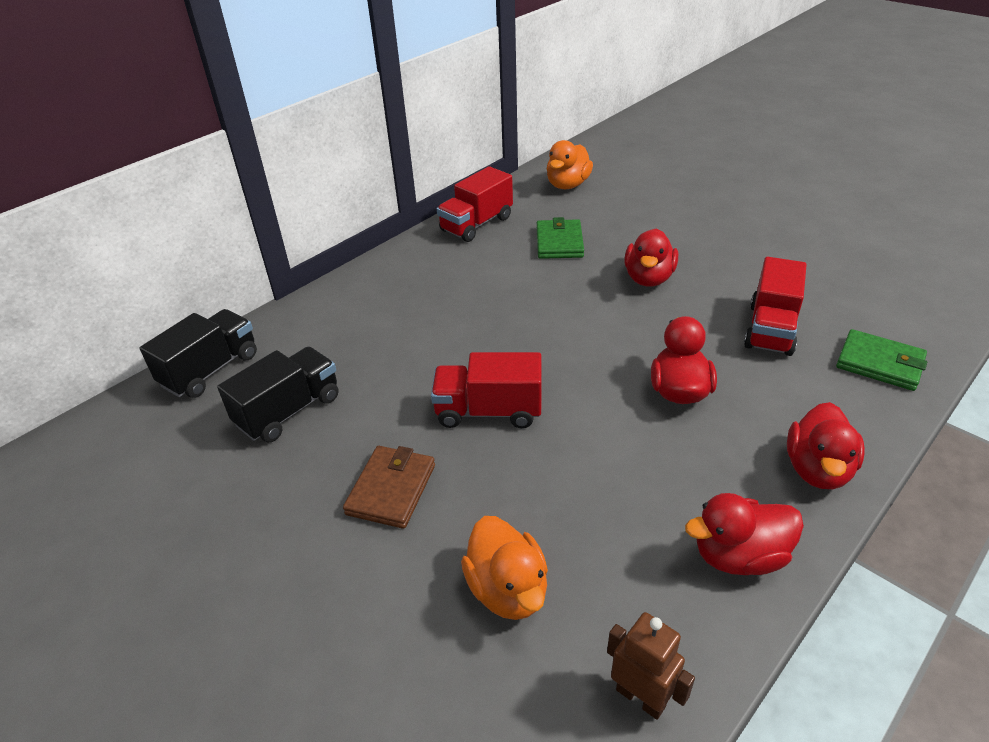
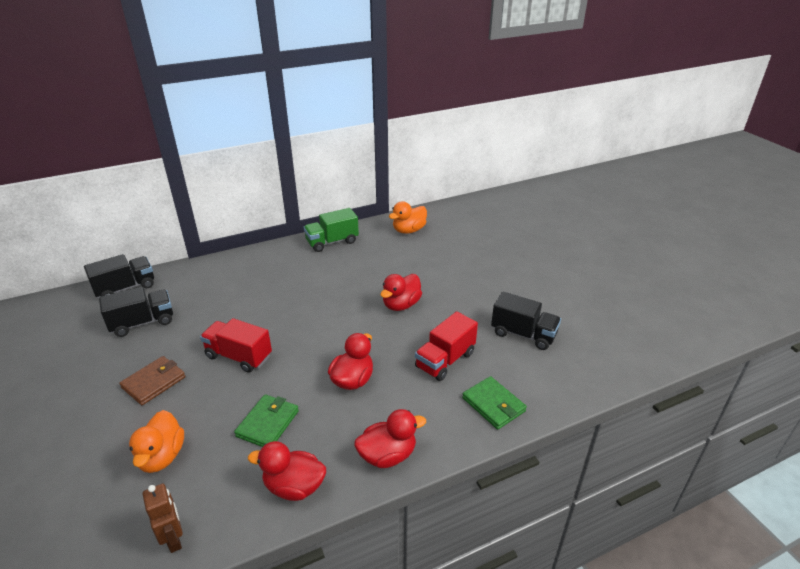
camera: 20 degrees right, 5 degrees down
(476, 224) = (332, 242): red truck -> green truck
(559, 242) = (369, 267): green wallet -> green wallet (268, 423)
(817, 469) = (387, 455): red duck -> red duck turned 150 degrees counterclockwise
(831, 271) = (523, 334): none -> black truck

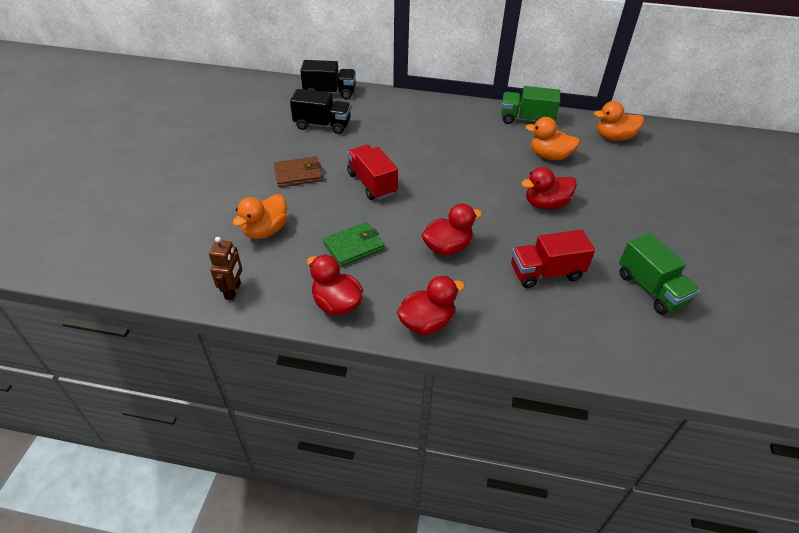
camera: 35 degrees right, 10 degrees up
(373, 265) = (549, 156): none -> orange duck
(387, 455) = (427, 322): red duck -> red duck turned 45 degrees counterclockwise
(493, 404) = (559, 335): green wallet -> none
(523, 334) = (651, 289): black truck -> green truck

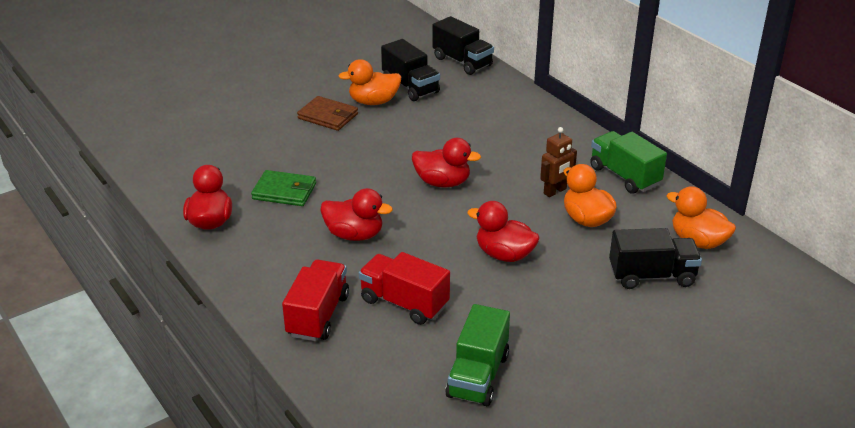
camera: 45 degrees right, 10 degrees down
(233, 291) = (160, 172): brown robot -> brown robot (555, 191)
(265, 230) = (240, 144): orange duck -> orange duck (373, 102)
(372, 183) = (374, 154): red truck -> red truck (318, 315)
(427, 322) = (250, 273): red duck -> red duck (442, 182)
(626, 170) = (651, 276): none -> black truck

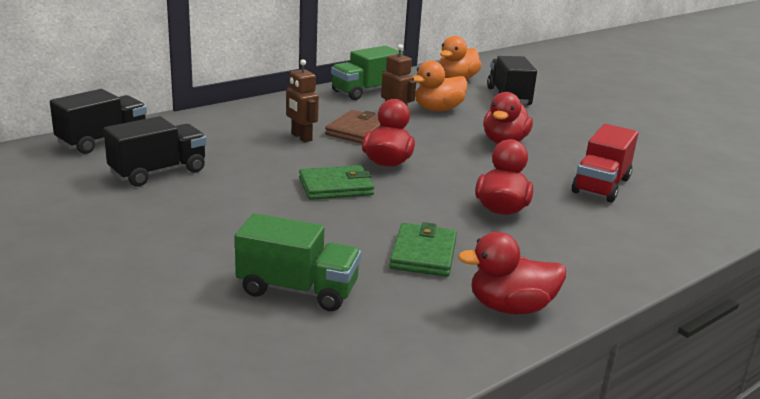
camera: 95 degrees left, 10 degrees down
(318, 315) = (649, 227): red truck -> none
(328, 116) = (225, 227): brown wallet -> brown wallet (357, 130)
(373, 102) = (192, 196): orange duck -> none
(391, 157) = (336, 187): none -> green wallet
(478, 376) = (673, 160): green truck -> green truck (298, 290)
(489, 141) = (301, 137): none -> brown robot

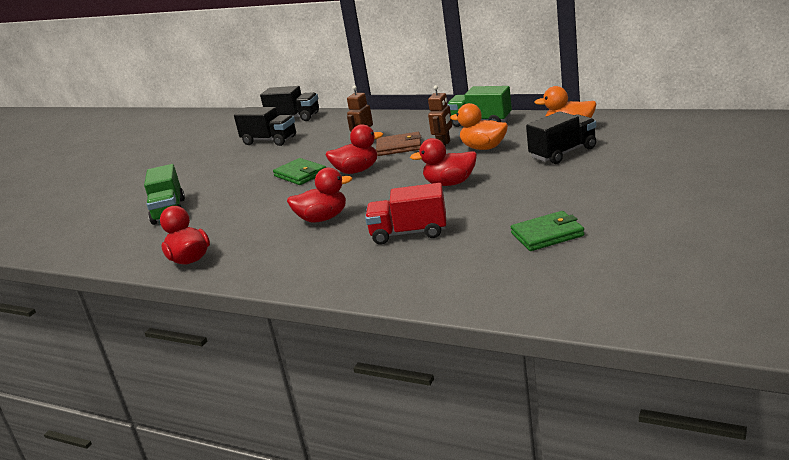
camera: 70 degrees right, 0 degrees up
(423, 254) = (234, 221): green wallet -> green wallet (547, 234)

